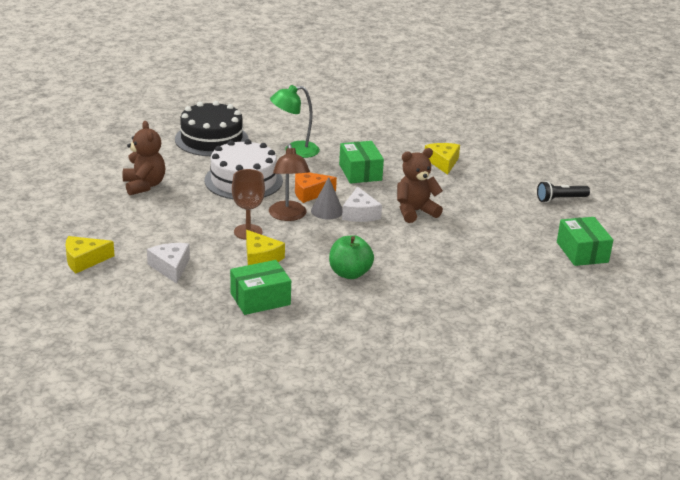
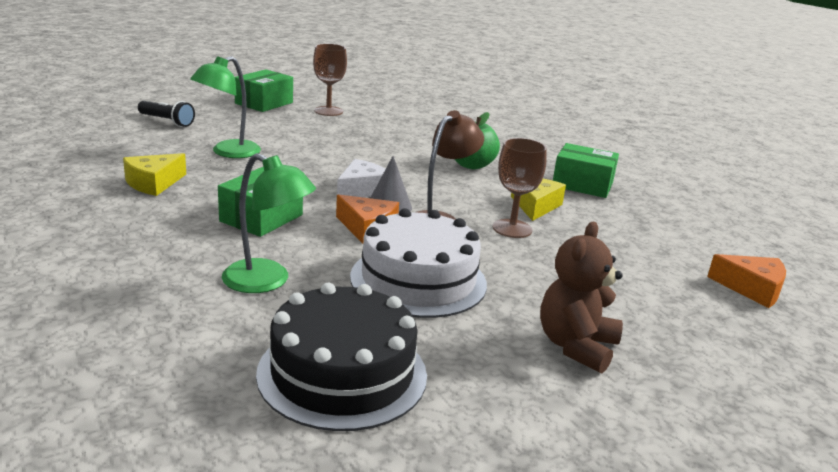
camera: 135 degrees left, 5 degrees down
(84, 260) = (752, 289): yellow cheese -> orange cheese
(171, 267) = (645, 238): white cheese -> none
(415, 212) = (308, 168): brown teddy bear -> none
(472, 198) = (228, 152): none -> green lamp
(535, 272) = (328, 111): none -> brown goblet

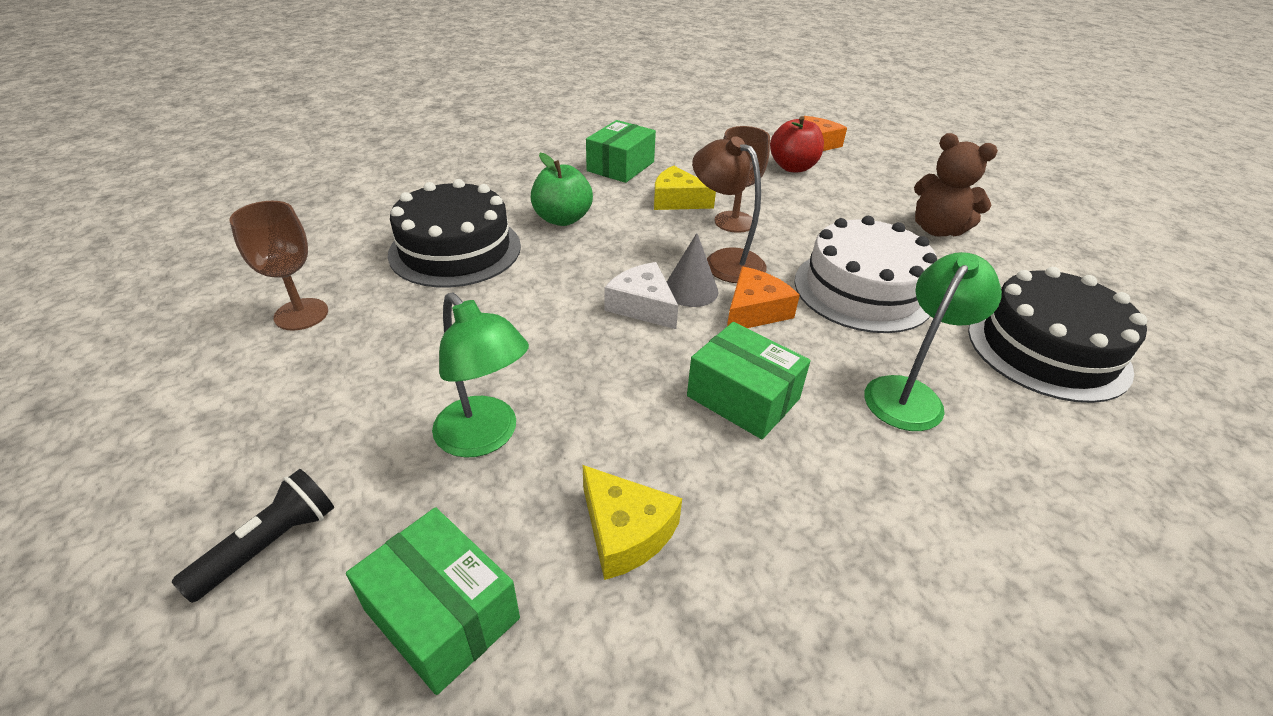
camera: 80 degrees left, 15 degrees up
(264, 103) = (212, 391): green box -> green box (442, 614)
(410, 138) = (455, 249): none -> black cake
(665, 268) = (793, 167): none -> red apple

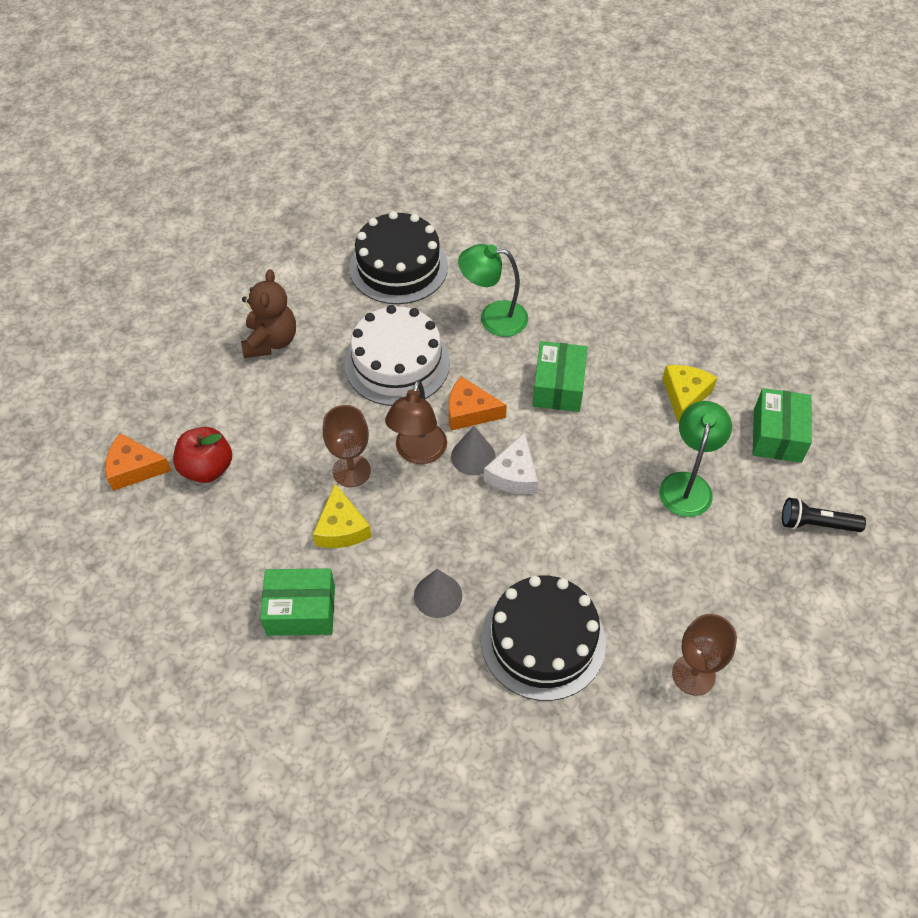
camera: 120 degrees left, 15 degrees up
(562, 219) = (438, 595): green apple -> grey cone

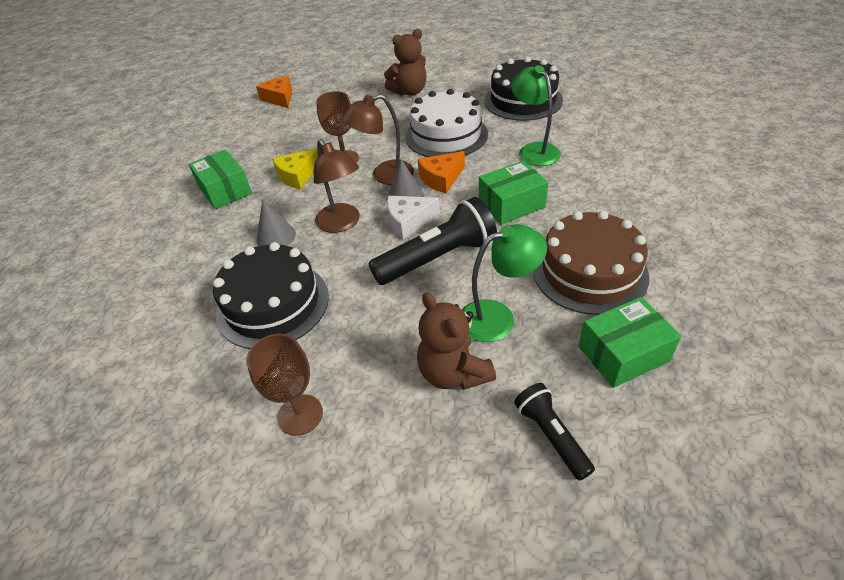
camera: 60 degrees right, 10 degrees down
(207, 468) = (299, 116): red apple -> none
(468, 529) = (342, 224): none -> brown lamp
(469, 411) = (441, 178): orange cheese -> orange cheese turned 105 degrees counterclockwise
(584, 482) = (437, 258): none -> black flashlight
(685, 395) = (589, 272): yellow cheese -> brown cake
(723, 548) = (453, 373): none -> brown teddy bear

